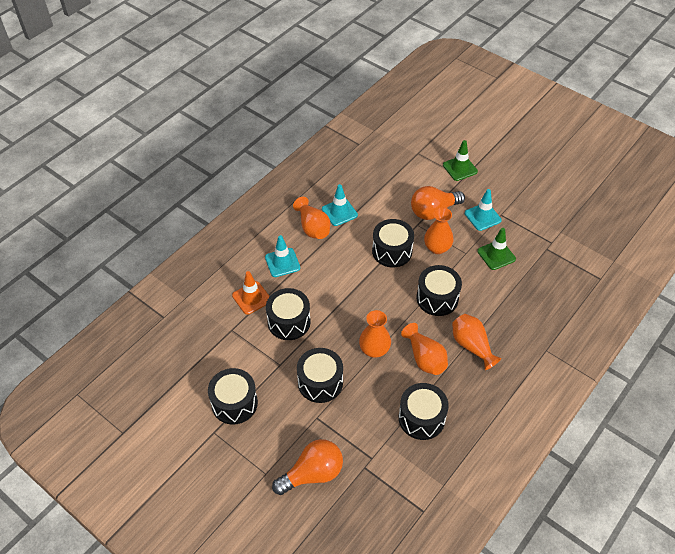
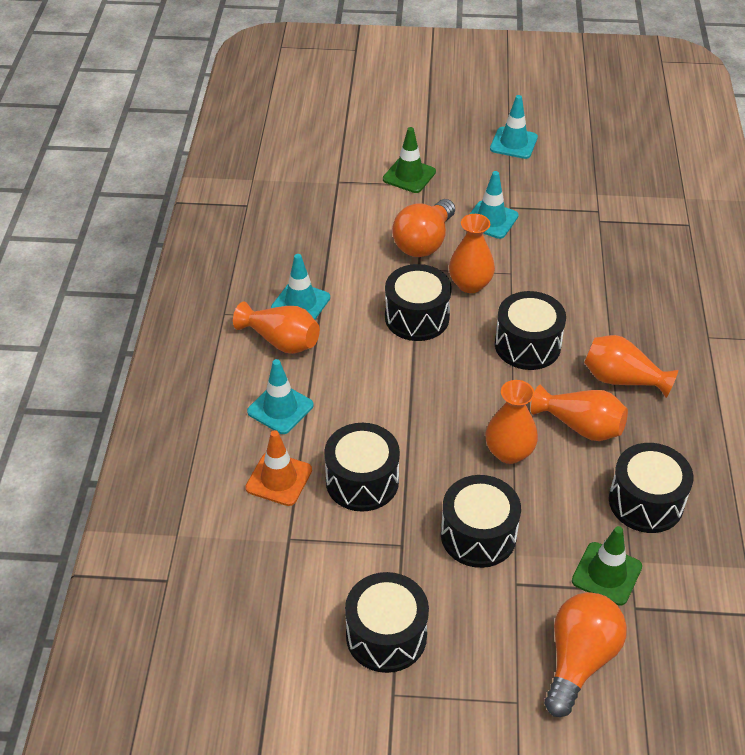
camera: 35 degrees left, 5 degrees down
(496, 255) = (549, 257): green traffic cone -> green traffic cone (606, 574)
(538, 177) = (513, 143): none -> turquoise traffic cone

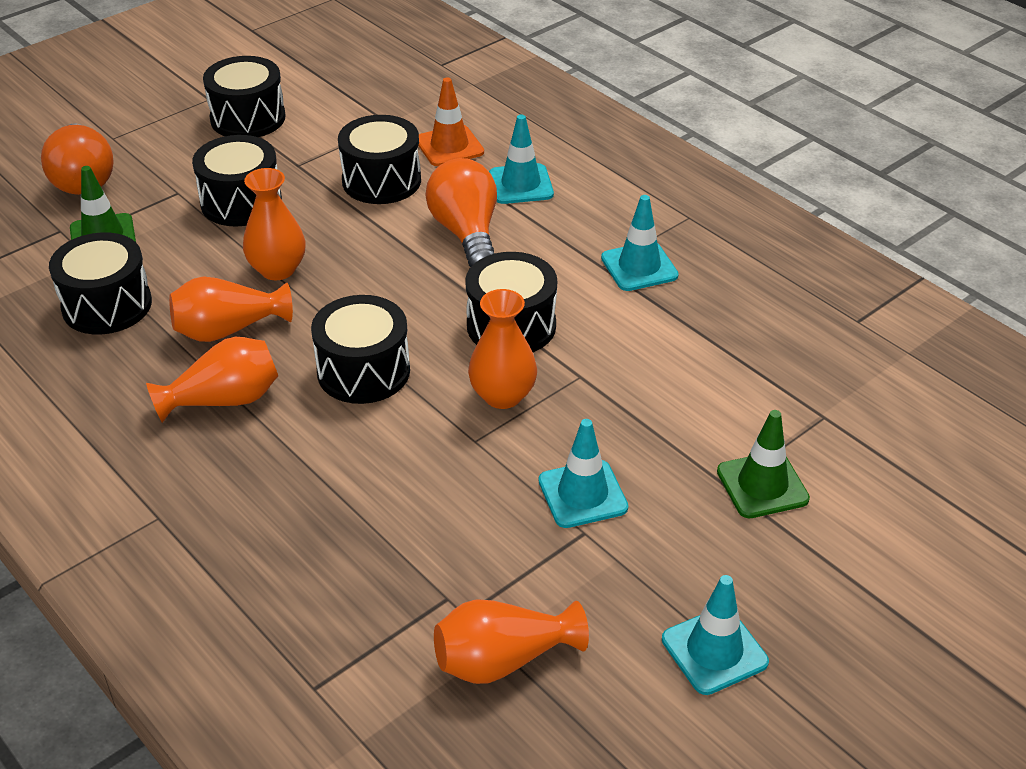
camera: 135 degrees right, 5 degrees down
(281, 341) = (602, 228): orange vase -> orange vase (503, 660)
(424, 242) = (617, 409): orange light bulb -> orange light bulb (466, 233)

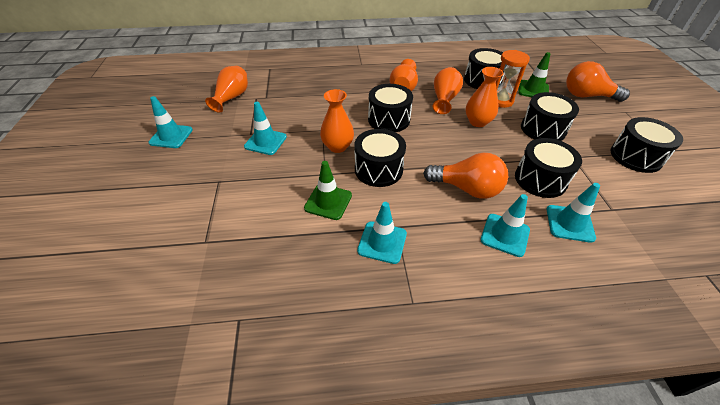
camera: 125 degrees right, 5 degrees up
(178, 263) = (500, 101): none -> orange hourglass
(449, 146) = (569, 223): orange traffic cone -> turquoise traffic cone
(762, 485) = (204, 191): green traffic cone -> green traffic cone (328, 202)

